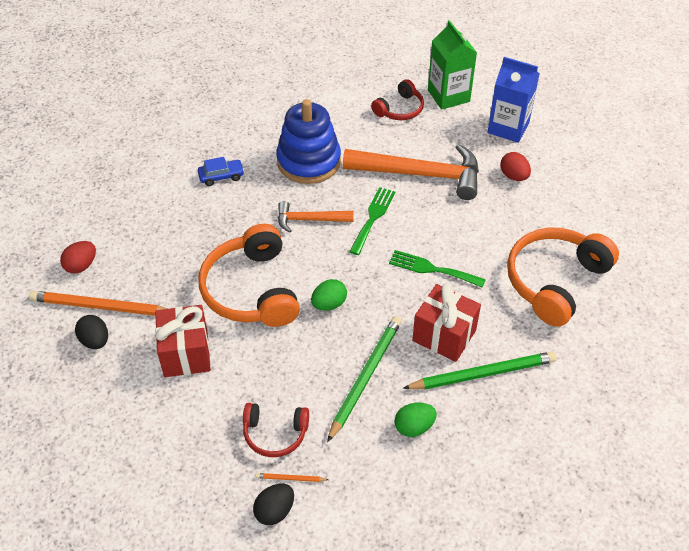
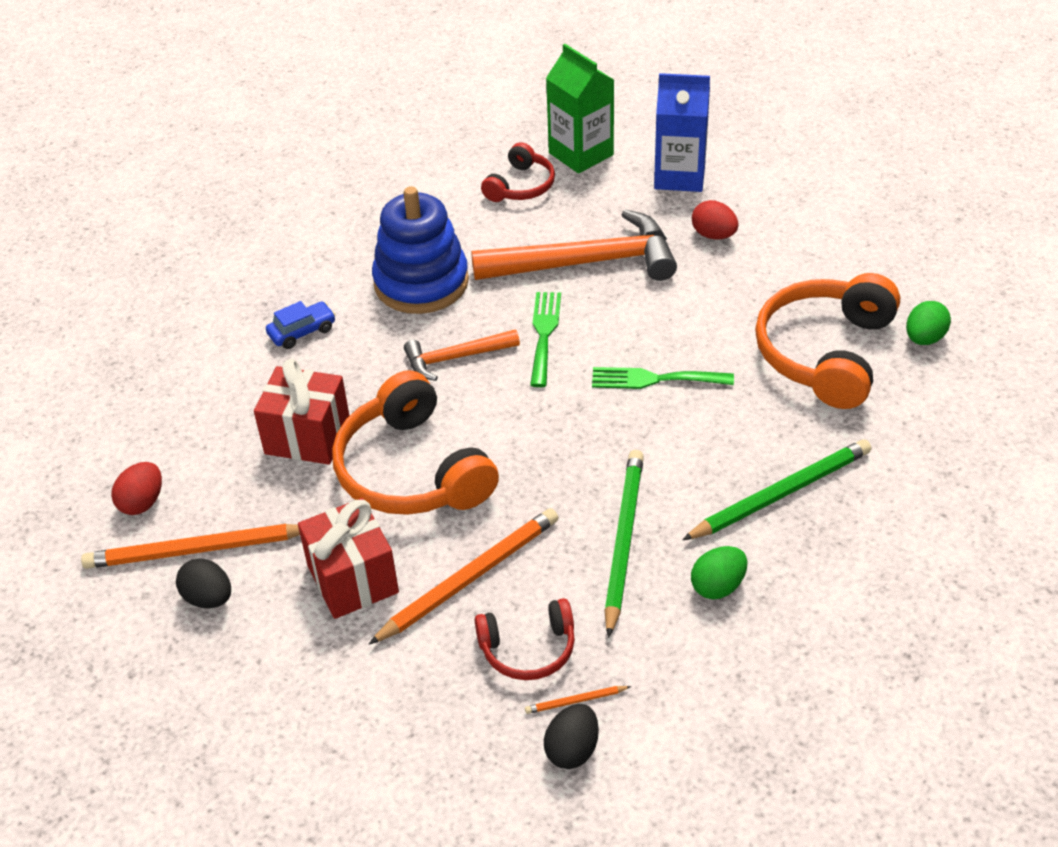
camera: 15 degrees left, 5 degrees down
(258, 374) = (469, 578): none -> orange pencil
(329, 304) = (531, 460): green egg -> green egg (924, 338)
(444, 335) = (708, 459): red gift -> red gift (307, 437)

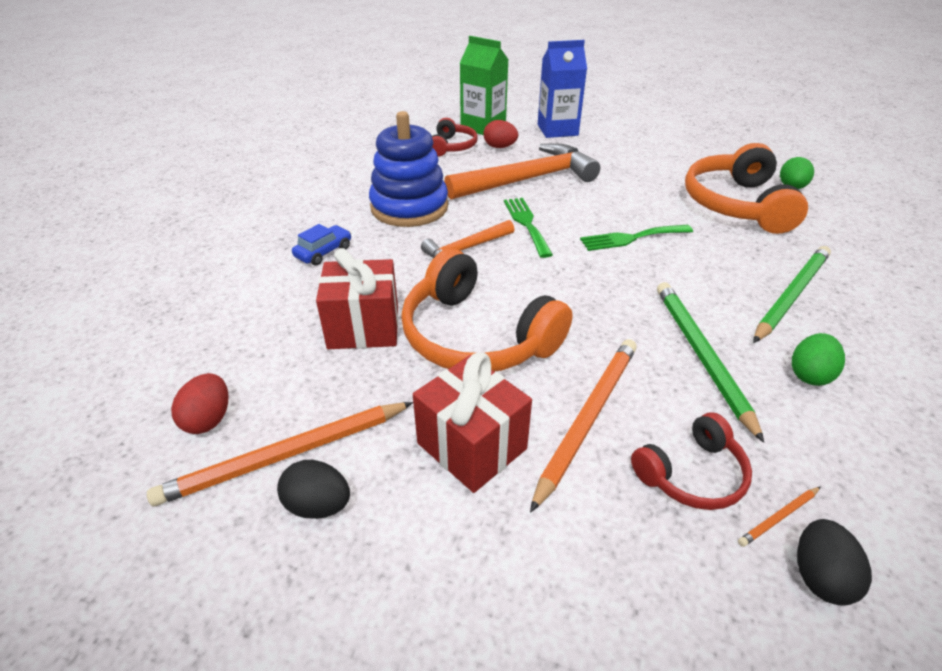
camera: 20 degrees left, 5 degrees down
(713, 235) = (604, 155): red egg -> red egg (500, 147)

